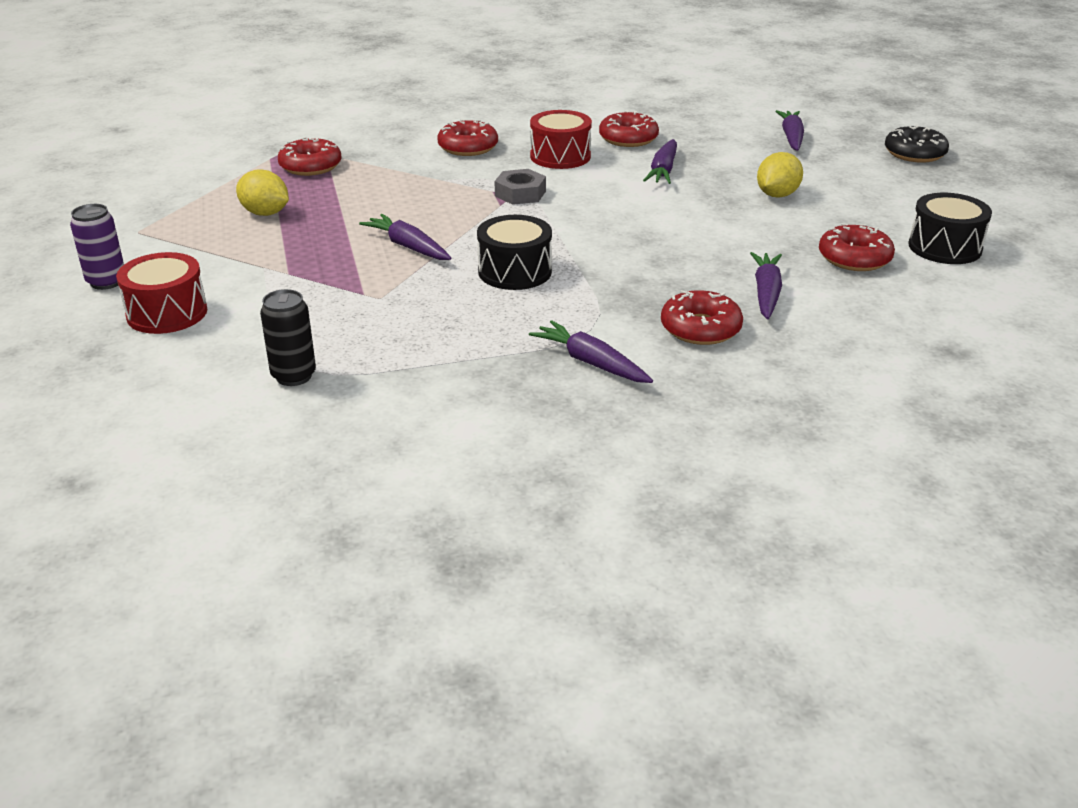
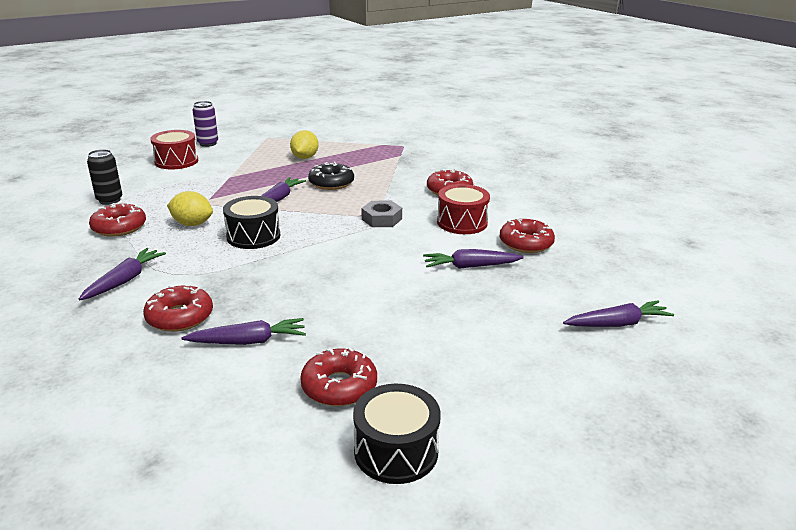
camera: 70 degrees right, 5 degrees down
(310, 166) = (379, 155): red donut -> red donut (119, 227)
(777, 195) = (460, 328): yellow lemon -> yellow lemon (192, 224)
(914, 153) = (661, 415): black donut -> black donut (331, 183)

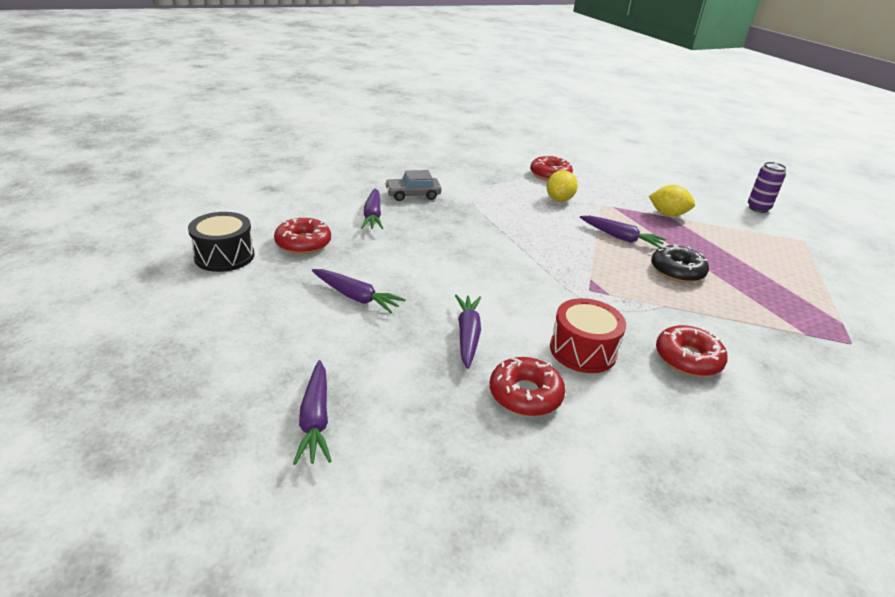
camera: 95 degrees right, 5 degrees up
(109, 200) = (599, 170): black can -> none
(125, 280) = (466, 178): purple carrot -> purple carrot (356, 297)
(176, 161) = (698, 194): red drum -> none
(180, 317) = (413, 195): red donut -> grey car
(253, 236) = (537, 223): black drum -> none
(305, 157) = (750, 260): yellow lemon -> yellow lemon (667, 214)
(381, 219) = (584, 293): grey nut -> none

